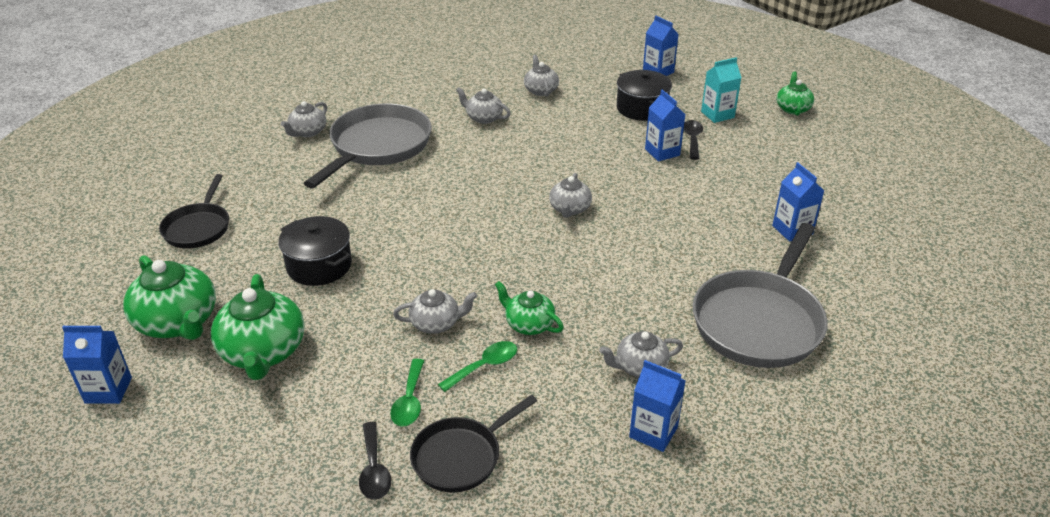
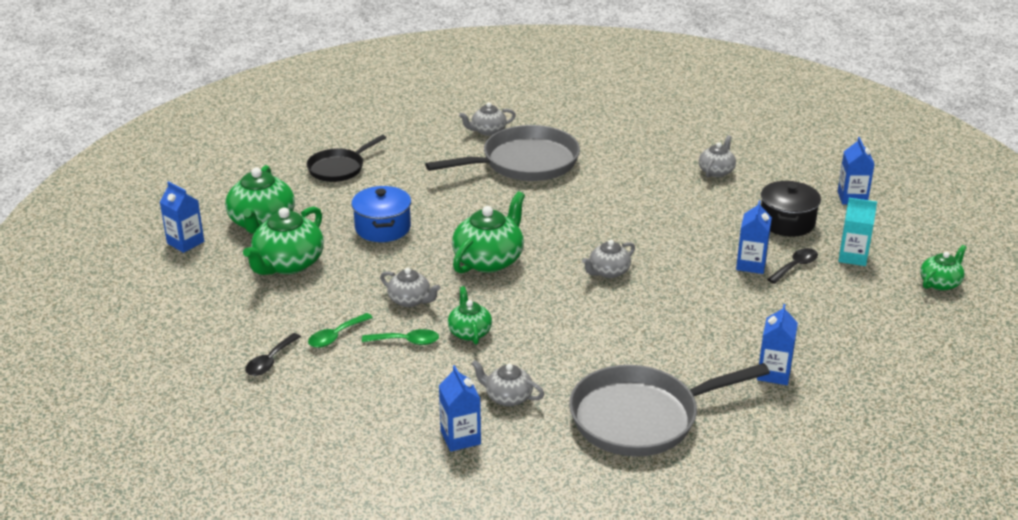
camera: 40 degrees right, 5 degrees down
(319, 266) = (383, 228): black pot -> blue pot
(459, 247) = (489, 260): none -> green teapot
(461, 456) = (326, 382): black pan -> none
(483, 118) = (636, 174): grey teapot -> none

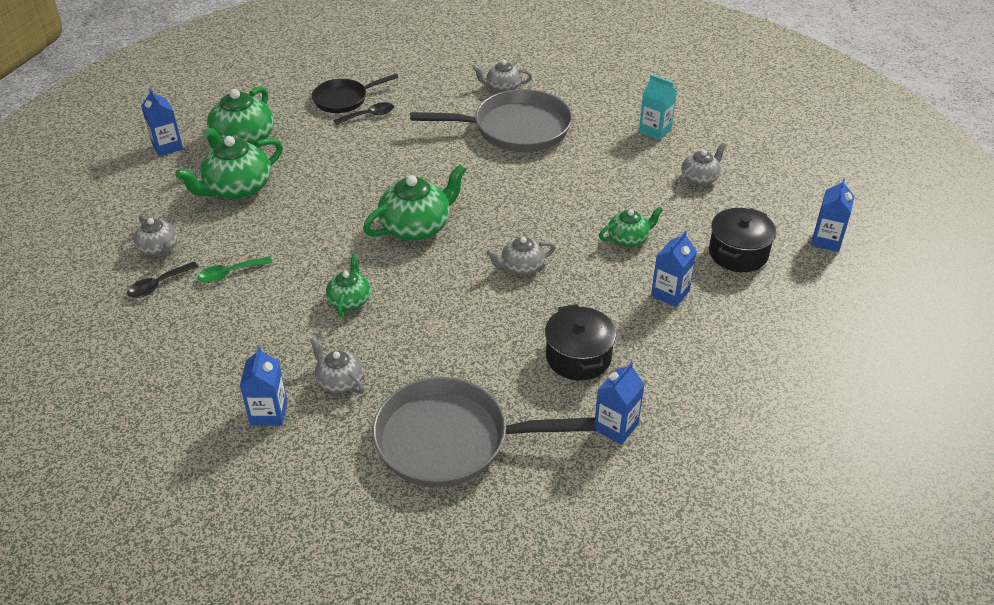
camera: 20 degrees right, 10 degrees up
(383, 228) = (342, 170): blue pot -> none
(406, 341) = (287, 295): green spoon -> none
(410, 300) = (318, 252): grey teapot -> grey teapot (159, 248)
(706, 330) = (578, 357): none -> black pot
(795, 266) = (715, 307): black spoon -> black spoon (369, 115)
(852, 257) = (785, 310): turquoise carton -> turquoise carton (655, 131)
(940, 283) = (864, 366): green teapot -> green teapot (628, 238)

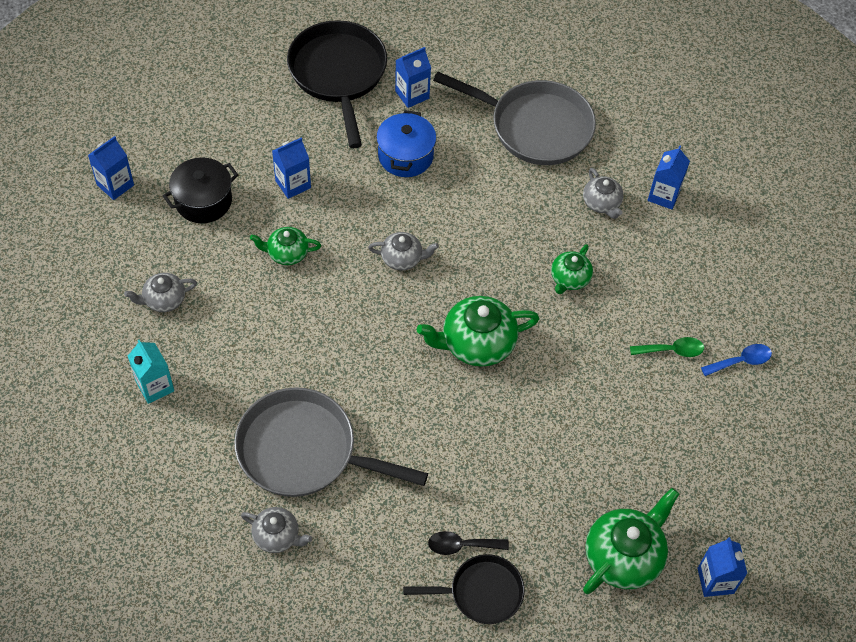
camera: 160 degrees left, 15 degrees up
(158, 285) = (741, 361): black spoon -> blue spoon
(159, 248) = (736, 410): grey teapot -> none
(237, 188) = (644, 471): green teapot -> none
(578, 357) = (405, 156): black pot -> blue pot
(715, 419) = (338, 75): none -> black pan

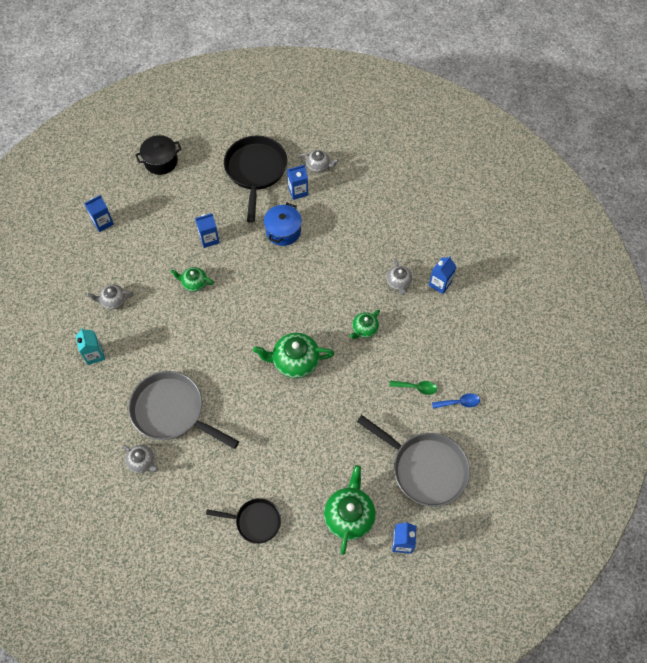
camera: 15 degrees right, 5 degrees up
(203, 201) = (152, 241): black pot -> black pot (161, 161)
(402, 258) = (264, 298): grey teapot -> grey teapot (318, 166)
(461, 545) = (251, 489): black spoon -> none
(534, 127) = (369, 224): grey pan -> grey pan (424, 468)
(624, 556) = (349, 515): green teapot -> green teapot turned 45 degrees counterclockwise

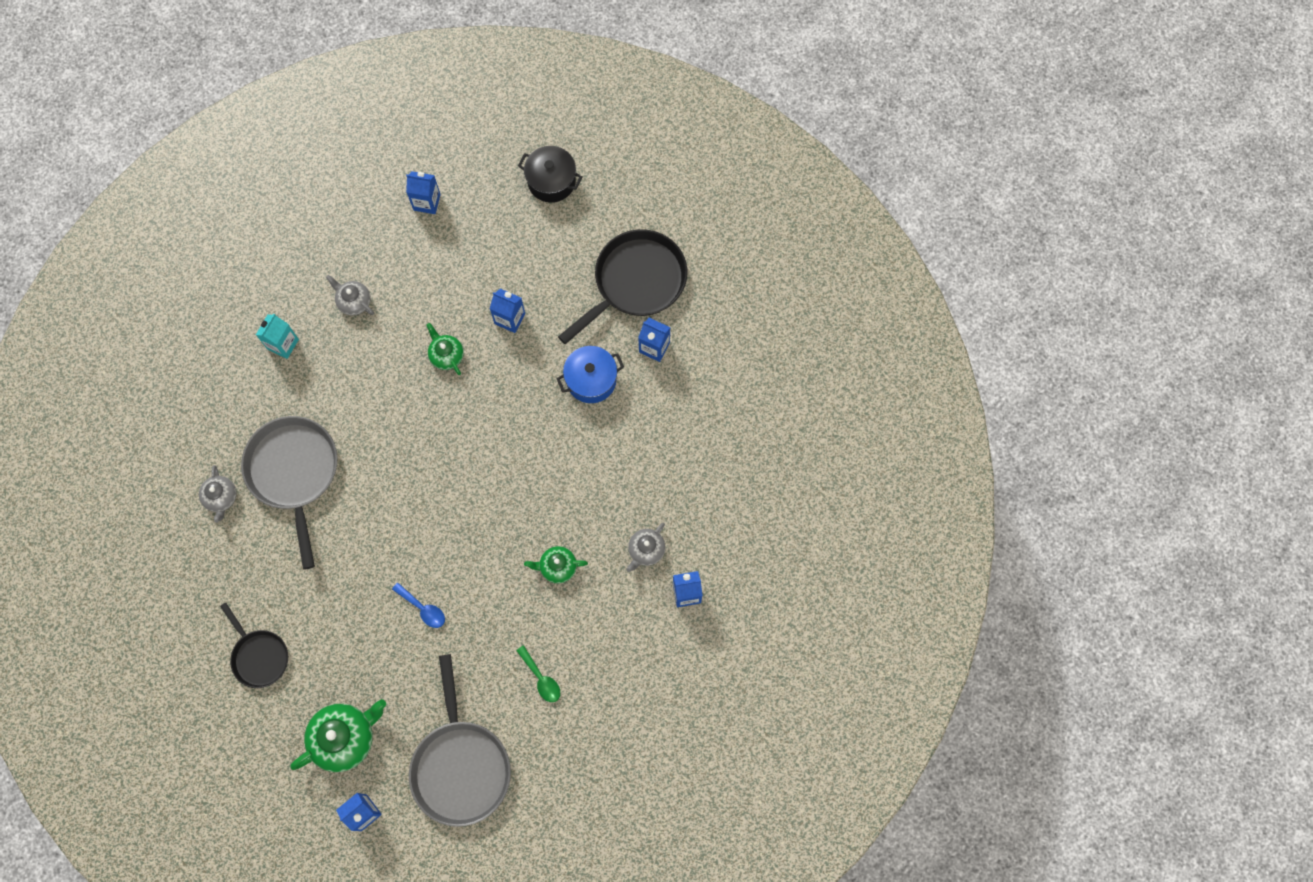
camera: 45 degrees right, 10 degrees up
(294, 361) = (455, 534): green teapot -> none
(318, 166) = (707, 337): grey teapot -> none
(459, 402) = (565, 735): blue spoon -> blue spoon (423, 608)

